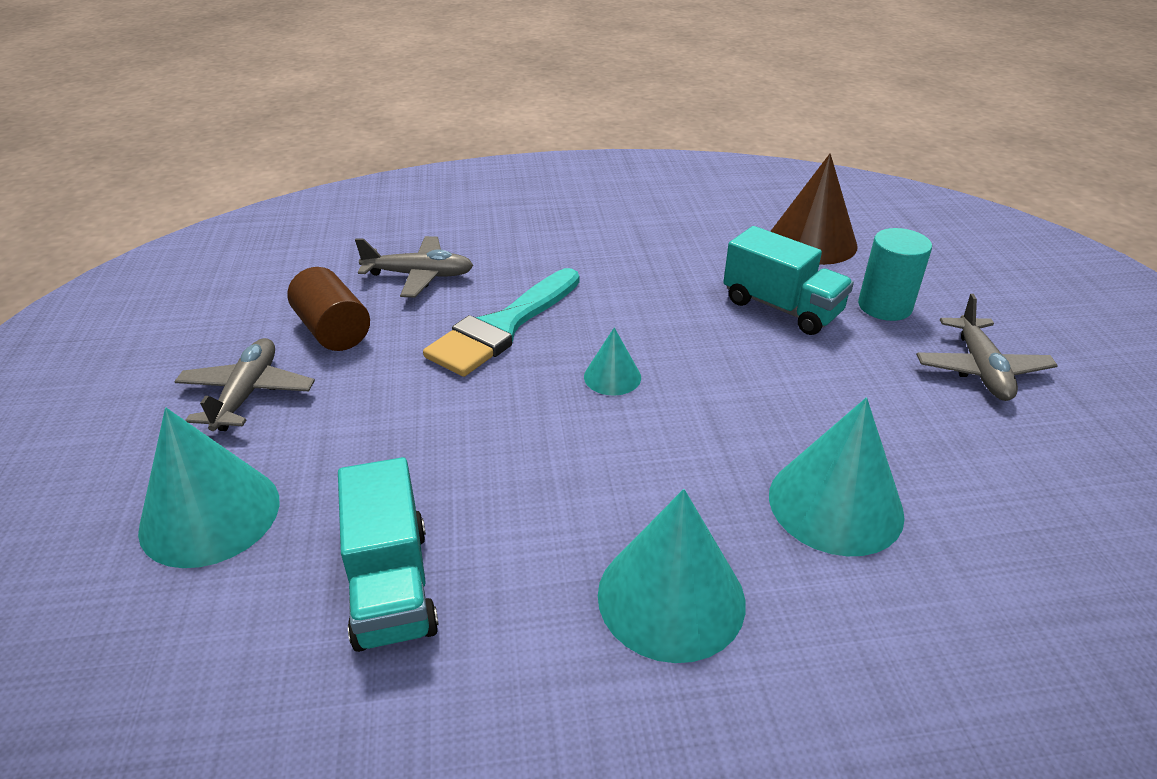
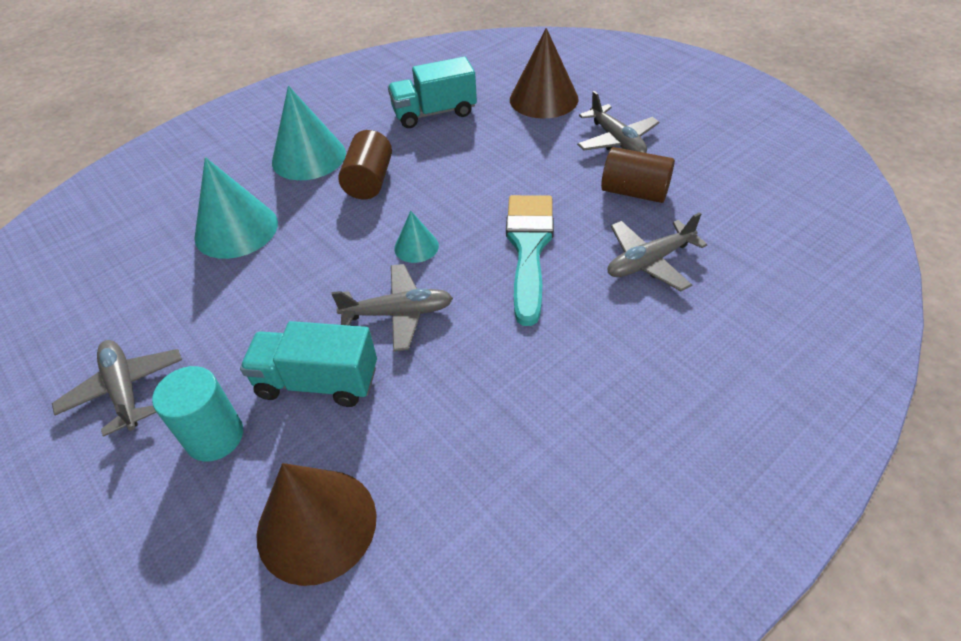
camera: 150 degrees right, 10 degrees up
(210, 514) = (543, 99): turquoise cone -> brown cone
(391, 585) = (434, 113): turquoise truck -> turquoise truck turned 60 degrees counterclockwise
(604, 493) = (369, 181): none -> brown cylinder
(677, 326) = (398, 313): none -> grey plane

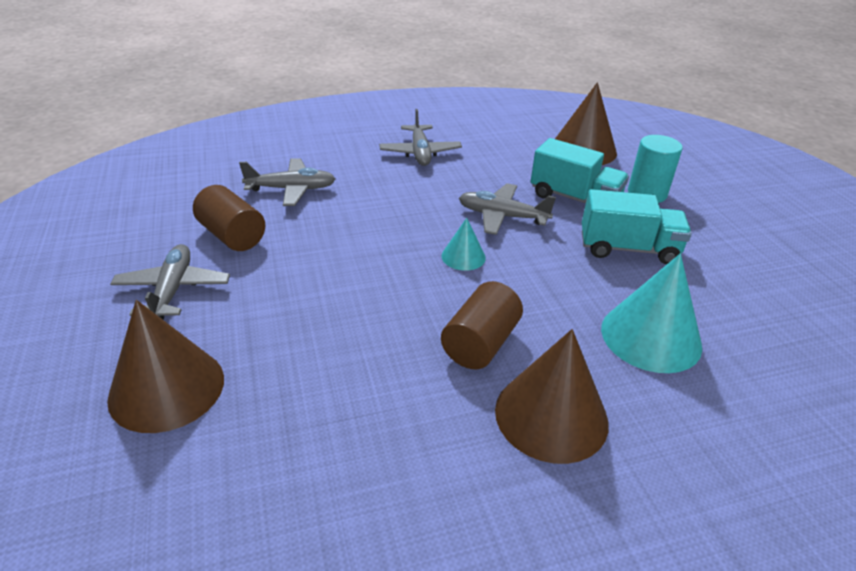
camera: 160 degrees left, 10 degrees down
(125, 390) = (724, 233): grey plane -> grey plane (420, 153)
(309, 157) = (551, 415): turquoise cone -> brown cone
(434, 113) = (333, 429): turquoise truck -> turquoise truck (628, 249)
(529, 248) = (369, 225): turquoise brush -> none

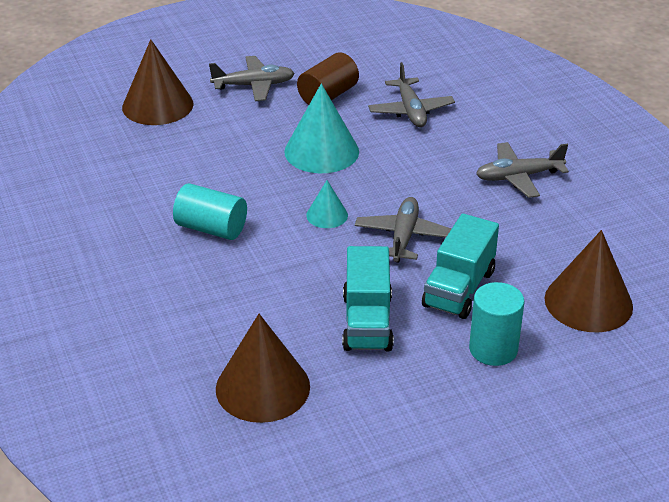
camera: 85 degrees right, 0 degrees up
(480, 343) = (211, 228): brown cylinder -> turquoise cylinder
(551, 415) = (138, 263): brown cone -> brown cone (262, 387)
(651, 337) = (230, 323): turquoise cone -> turquoise cone (321, 151)

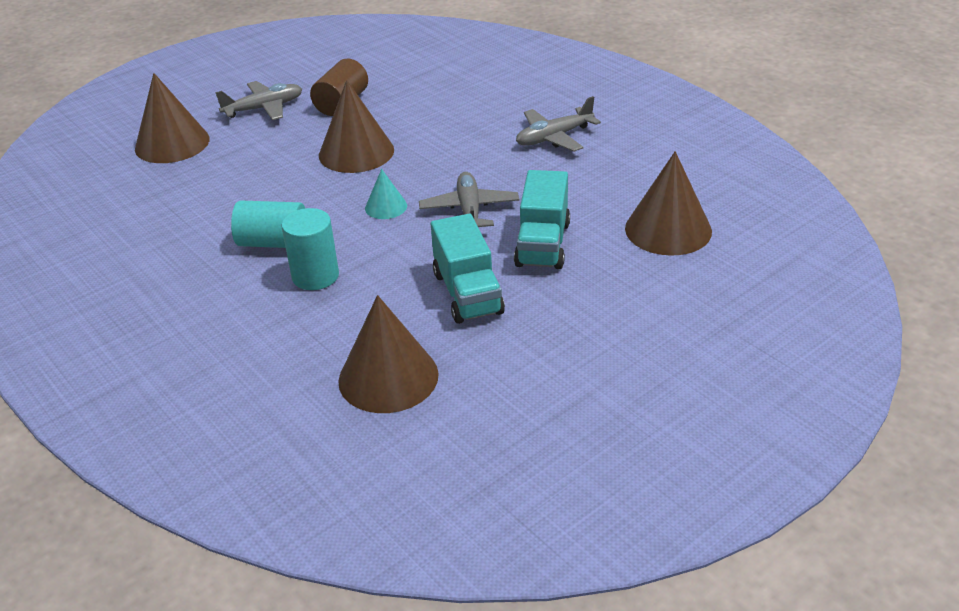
camera: 15 degrees left, 0 degrees up
(321, 151) = (356, 152): turquoise cone -> brown cone
(410, 111) = (427, 102): grey plane -> none
(493, 349) = (599, 290): turquoise cylinder -> turquoise cylinder (315, 276)

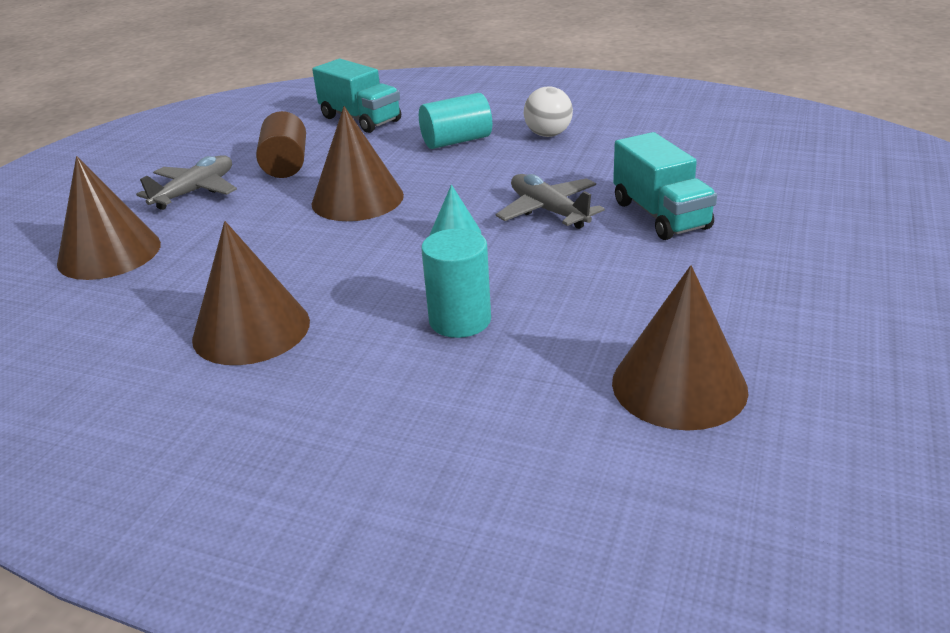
camera: 30 degrees left, 5 degrees down
(273, 243) = (365, 306): turquoise cylinder -> turquoise cylinder (456, 141)
(467, 293) = (648, 278): turquoise truck -> turquoise truck (360, 119)
(554, 137) = (548, 135): grey plane -> white ball
(668, 229) = (753, 170): brown cone -> brown cone (251, 329)

